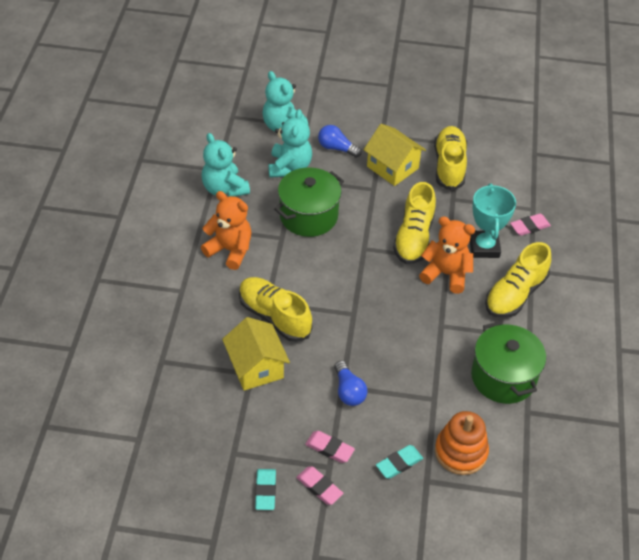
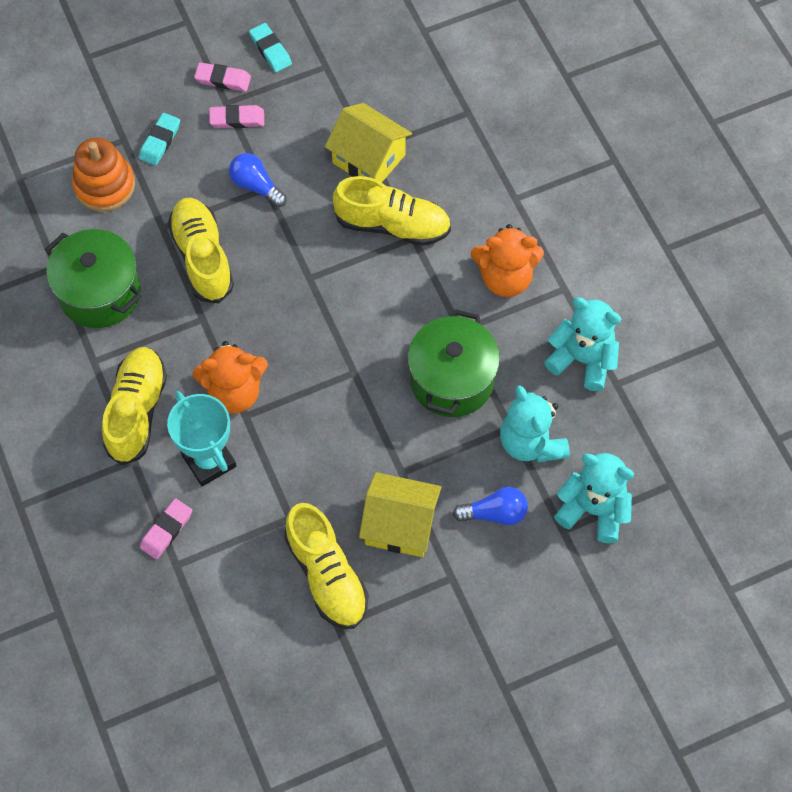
camera: 150 degrees right, 15 degrees up
(414, 237) = (304, 424): yellow shoe -> yellow shoe (202, 257)

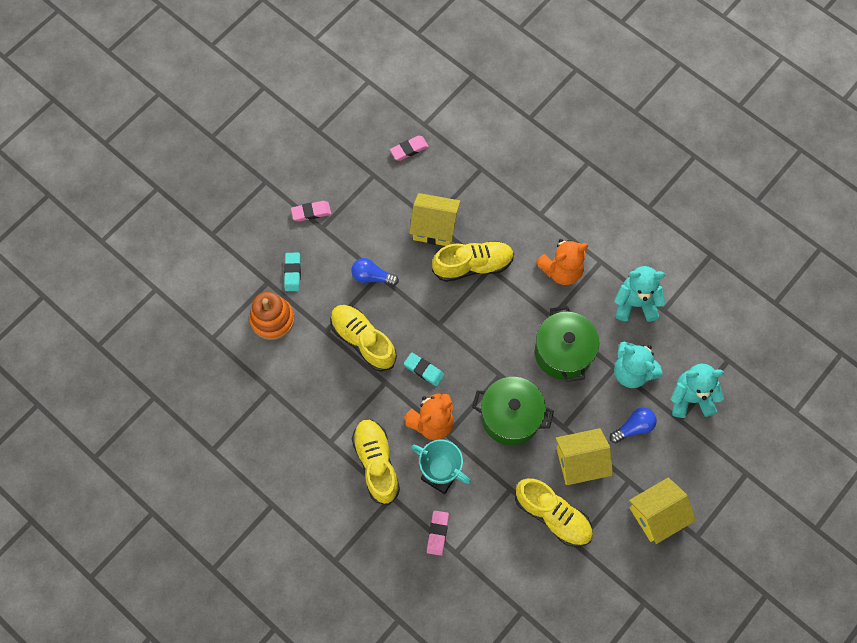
camera: 25 degrees left, 5 degrees up
(100, 293) = (309, 394): green pot -> green pot (510, 417)
(237, 119) = (335, 236): pink eraser -> pink eraser (409, 149)
(270, 50) = (331, 179): turquoise eraser -> turquoise eraser (424, 370)
(466, 636) = (657, 514): none -> yellow house

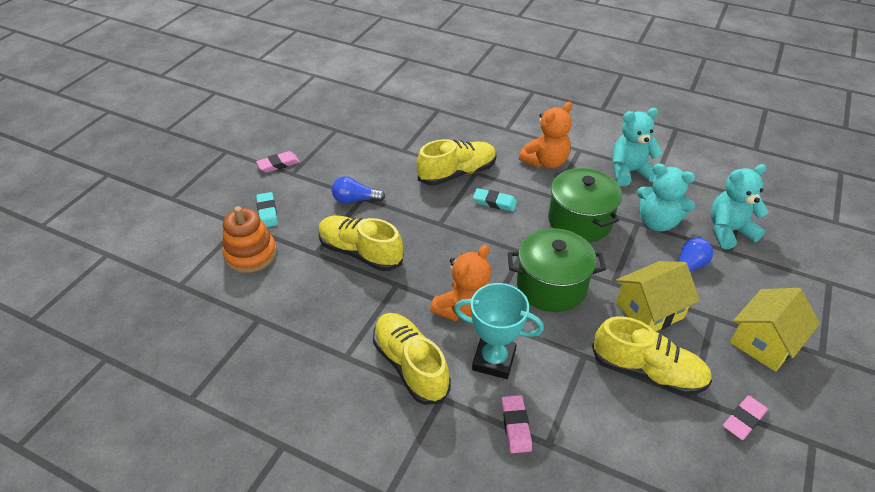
camera: 15 degrees left, 25 degrees down
(409, 149) = (365, 108): pink eraser -> pink eraser (744, 419)
(424, 370) = (437, 264): turquoise eraser -> turquoise eraser (494, 202)
(434, 227) = (408, 154): yellow house -> none

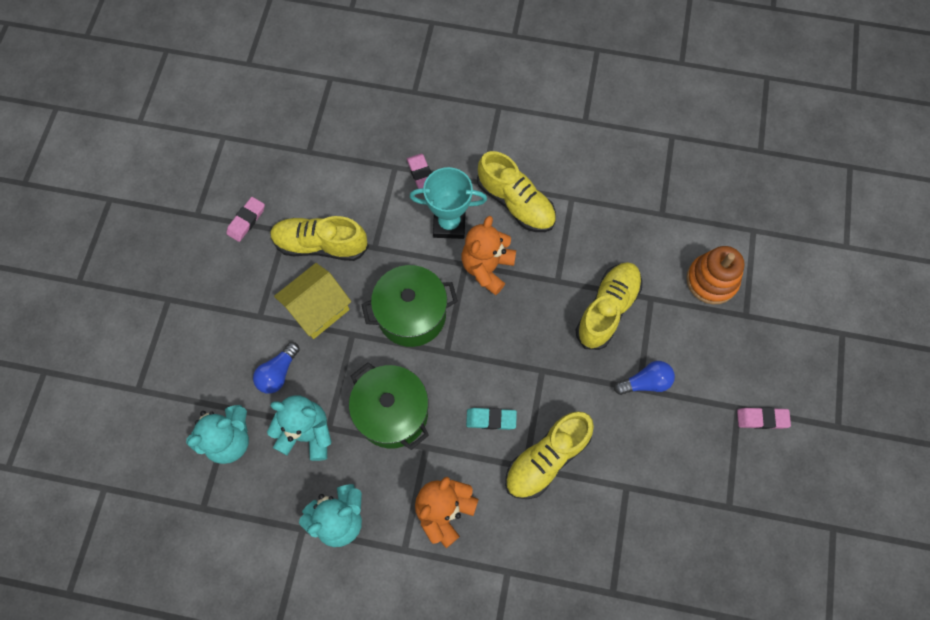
camera: 165 degrees right, 25 degrees up
(267, 212) = (729, 339): turquoise eraser -> none
(278, 164) = (762, 419): pink eraser -> pink eraser turned 45 degrees clockwise
(360, 252) = (607, 309): yellow shoe -> yellow shoe turned 75 degrees counterclockwise
(764, 342) = (217, 299): yellow house -> none

